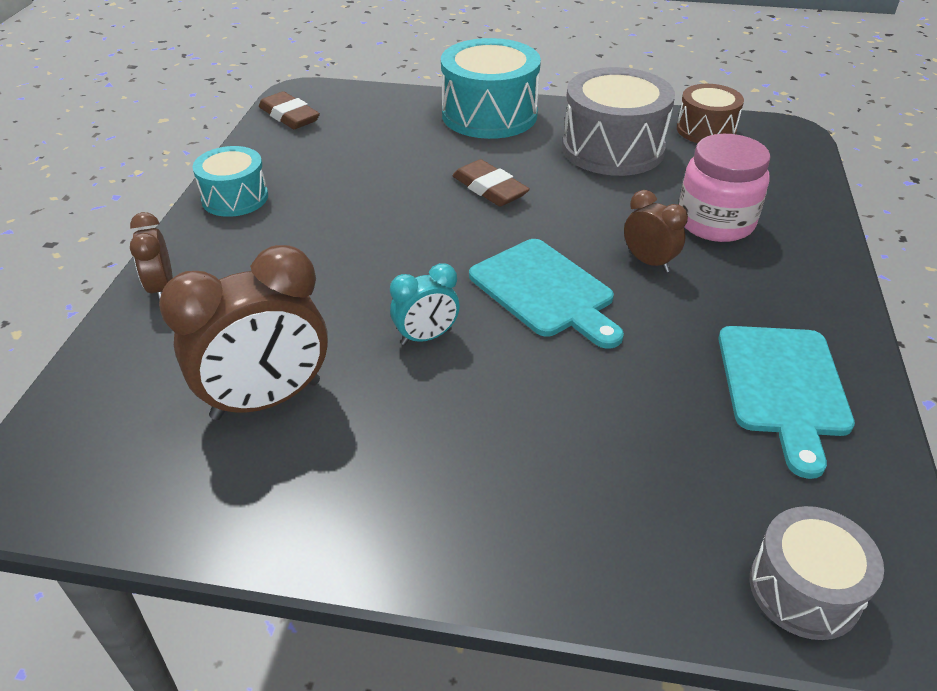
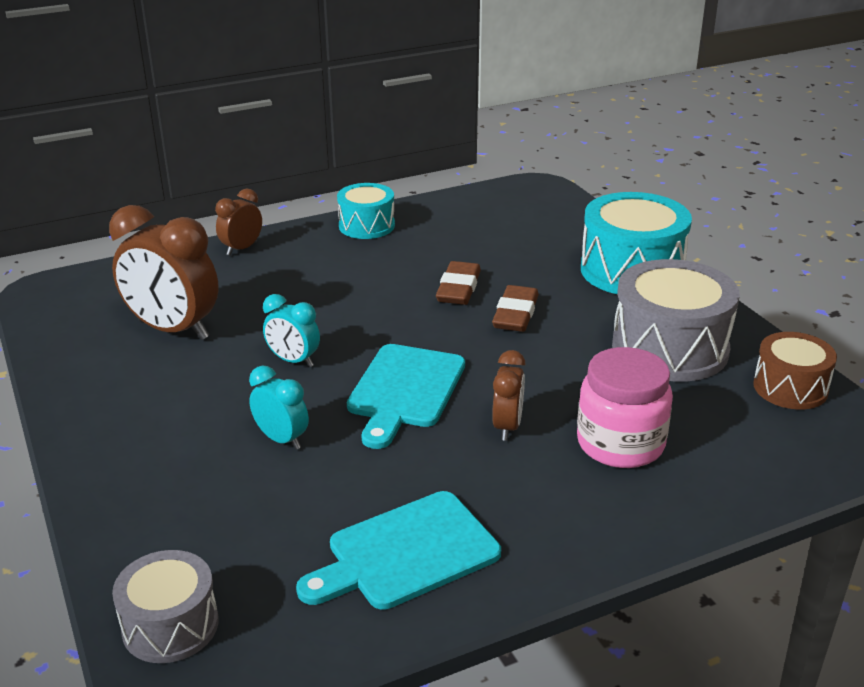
camera: 55 degrees right, 10 degrees down
(289, 116) = (497, 196): brown eraser -> brown eraser (458, 288)
(555, 396) = (281, 439): none -> turquoise clock

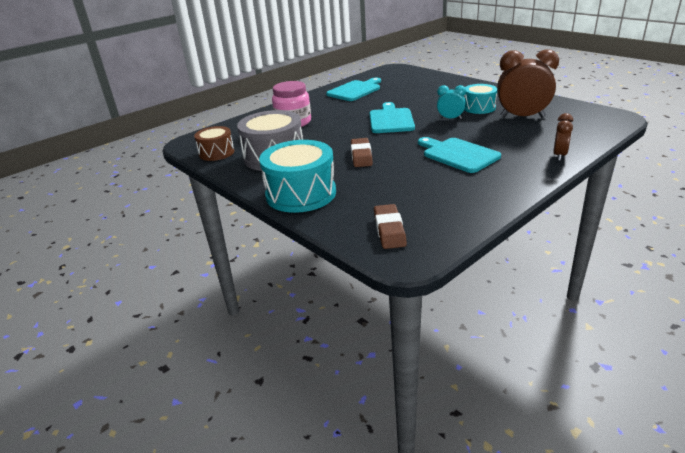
camera: 165 degrees right, 0 degrees up
(170, 625) = (407, 72): grey drum -> none
(281, 439) = (423, 100): turquoise clock -> none
(366, 226) = (504, 187): turquoise drum -> turquoise drum (479, 108)
(368, 281) = (458, 154): none -> turquoise cutting board
(458, 288) = (402, 161): brown eraser -> brown eraser (389, 230)
(507, 427) = (340, 118): brown clock -> none

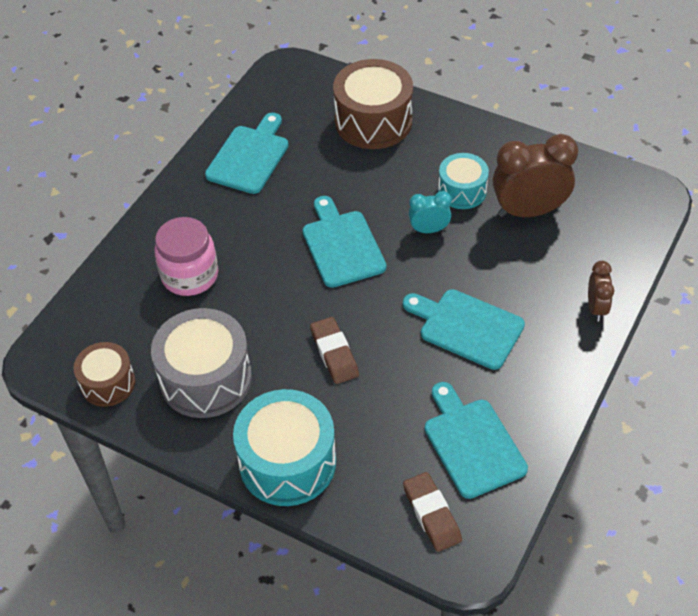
camera: 20 degrees left, 20 degrees up
(434, 84) = (373, 121): none -> brown drum
(438, 202) = (472, 443): none -> turquoise cutting board

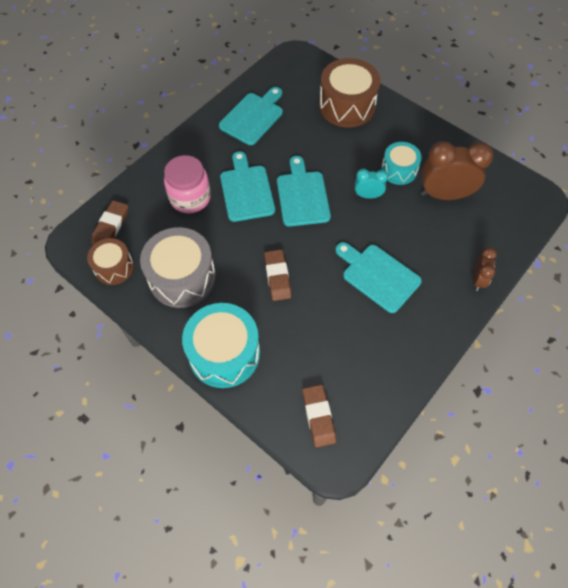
camera: 10 degrees right, 10 degrees up
(89, 331) = (111, 226): none -> brown eraser
(472, 443) = (361, 367): turquoise cutting board -> turquoise cutting board (246, 190)

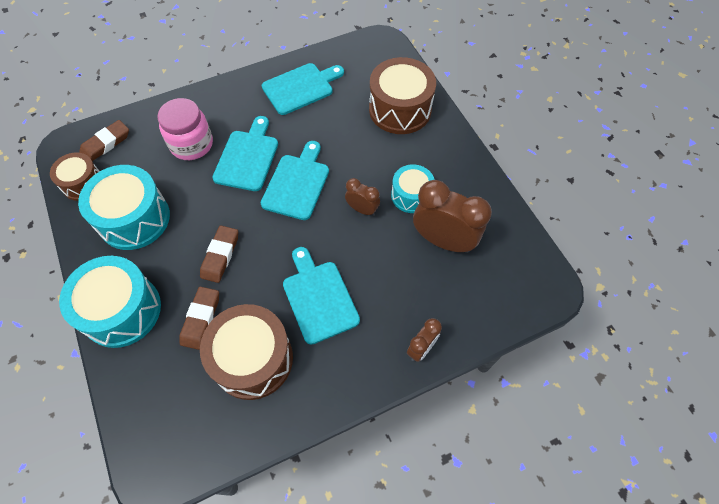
camera: 25 degrees right, 0 degrees up
(182, 277) = (134, 219): grey drum -> turquoise drum
(318, 416) = (165, 418): brown eraser -> brown eraser (201, 319)
(357, 343) = (253, 359): none -> brown drum
(368, 195) = (362, 209): turquoise clock -> brown clock

